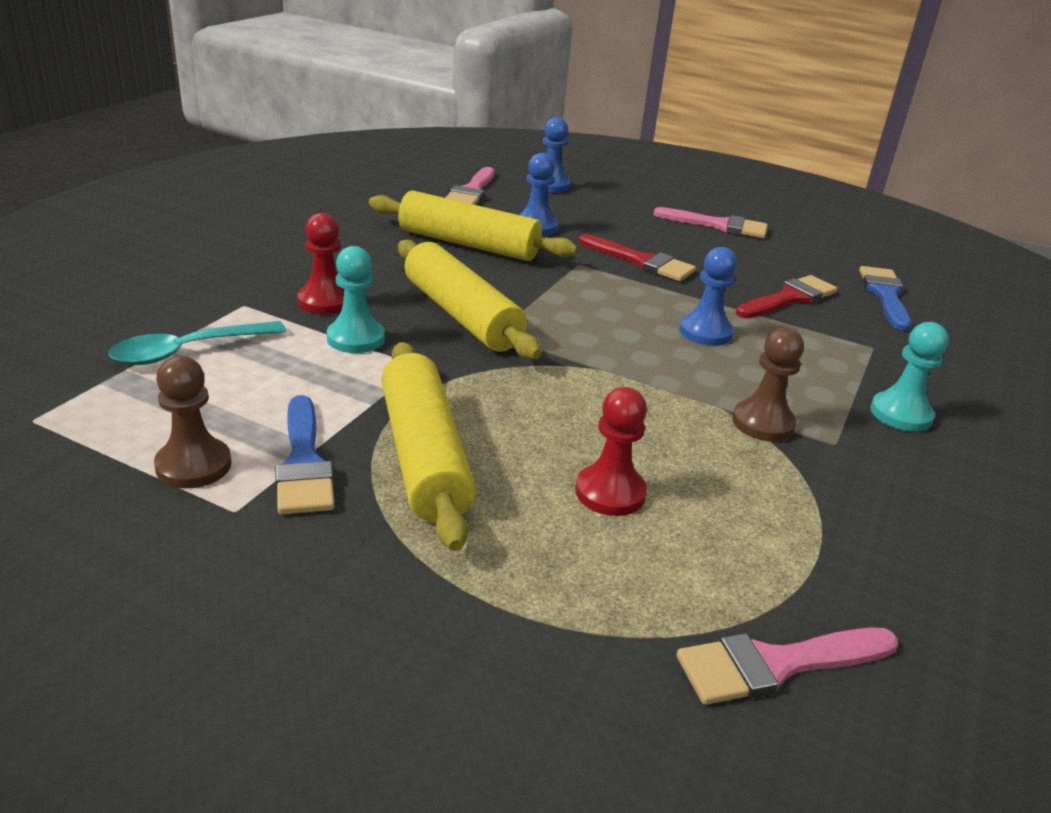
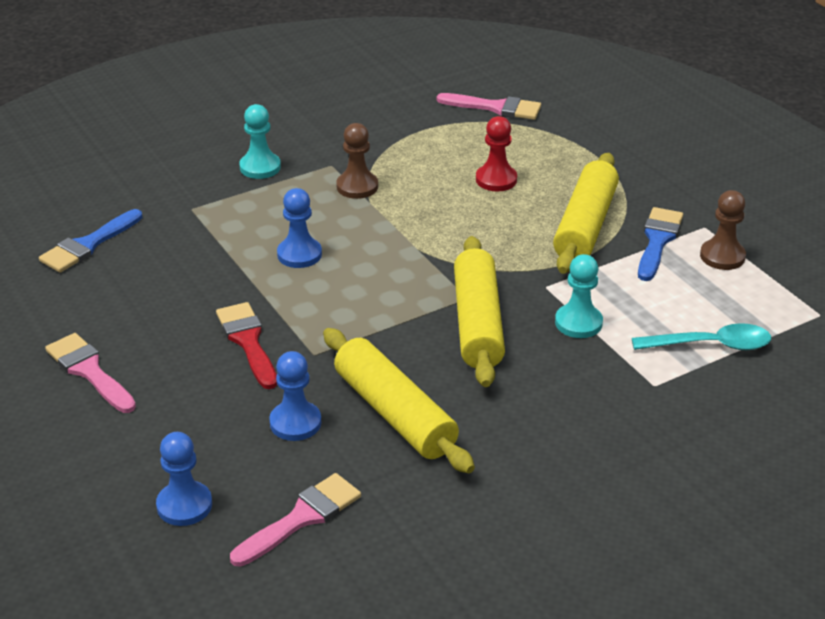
camera: 145 degrees left, 5 degrees up
(325, 301) = (583, 370): red pawn -> none
(789, 298) = (178, 265): red brush -> none

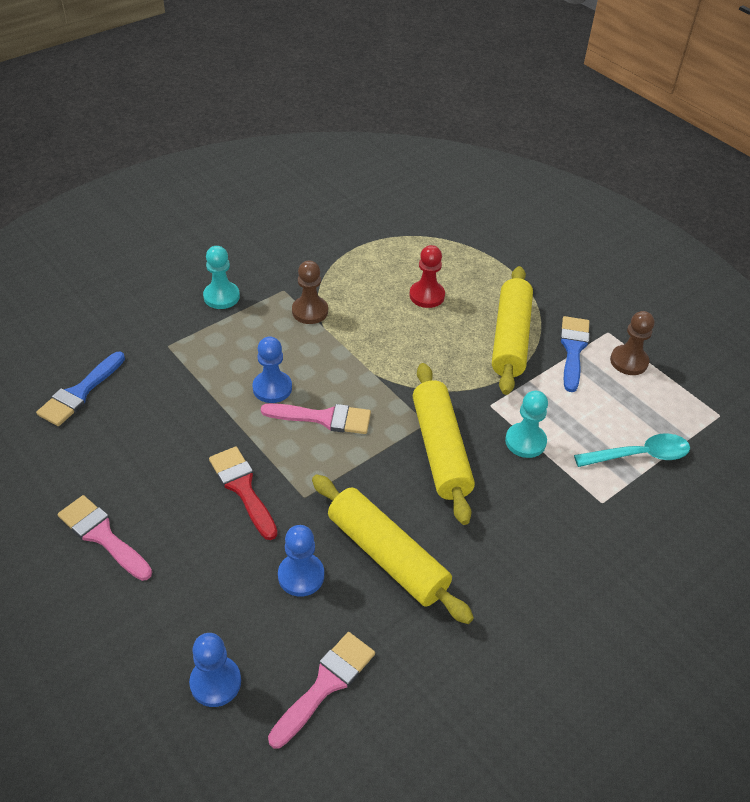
camera: 10 degrees left, 10 degrees up
(495, 108) = (412, 221): pink brush -> pink brush (323, 418)

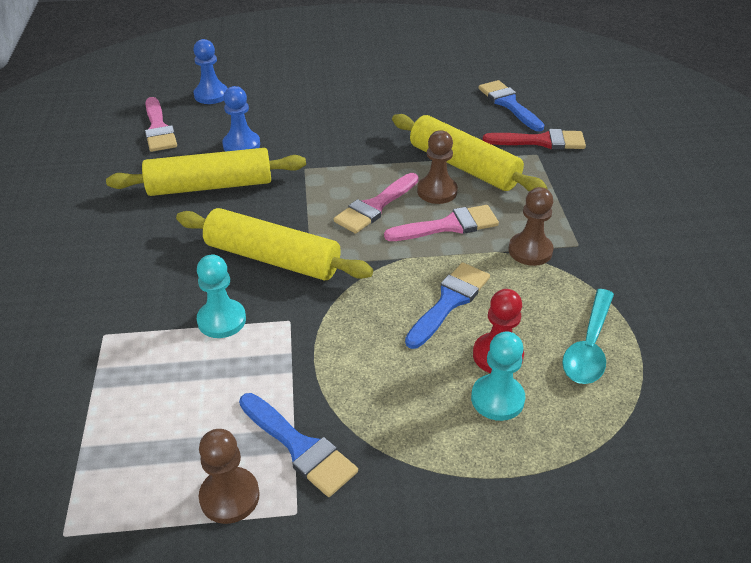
camera: 125 degrees right, 5 degrees down
(102, 536) = (360, 85): pink brush -> pink brush (448, 226)
(221, 296) = (591, 202): turquoise pawn -> turquoise pawn (497, 399)
(242, 488) = (342, 145): red brush -> red brush (541, 141)
(272, 388) = (437, 191): blue pawn -> brown pawn
(399, 333) = (449, 302): none -> blue brush
(510, 338) = (367, 394): yellow rolling pin -> yellow rolling pin (463, 166)
(639, 455) = (111, 402): turquoise spoon -> turquoise spoon (589, 347)

